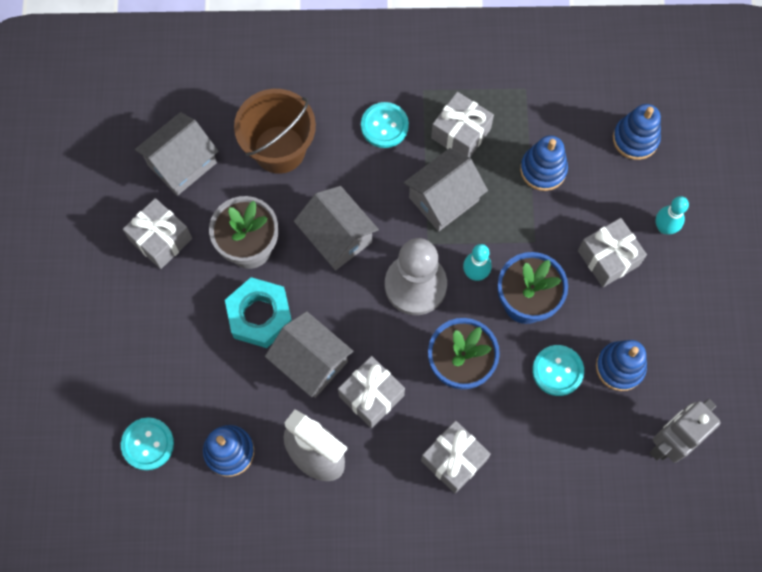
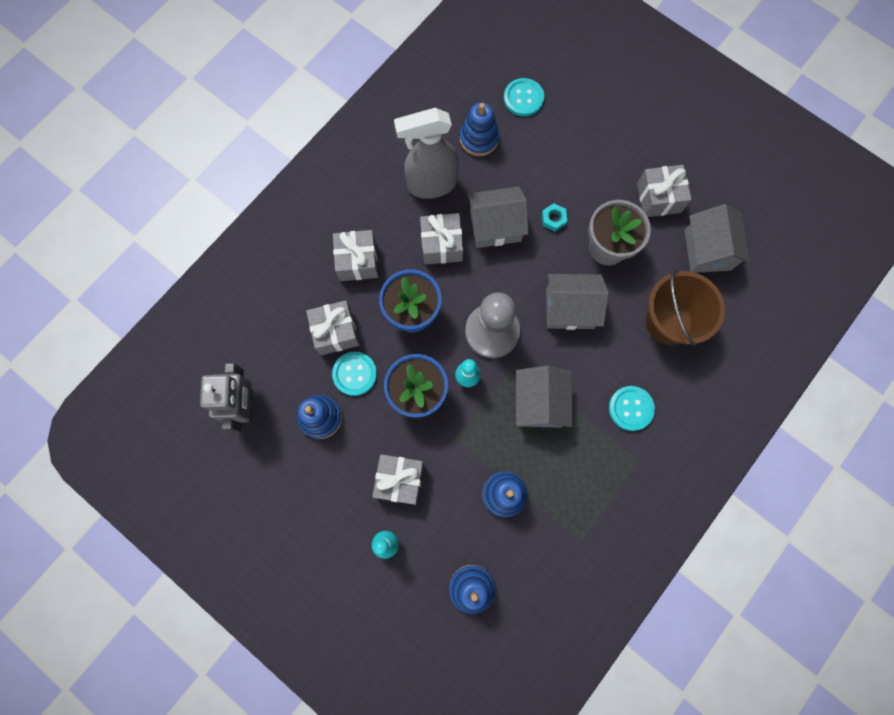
camera: 130 degrees right, 5 degrees up
(259, 315) = (553, 219): turquoise nut -> turquoise nut, size x0.46
(461, 133) = (581, 458): grey gift -> grey gift (336, 332)

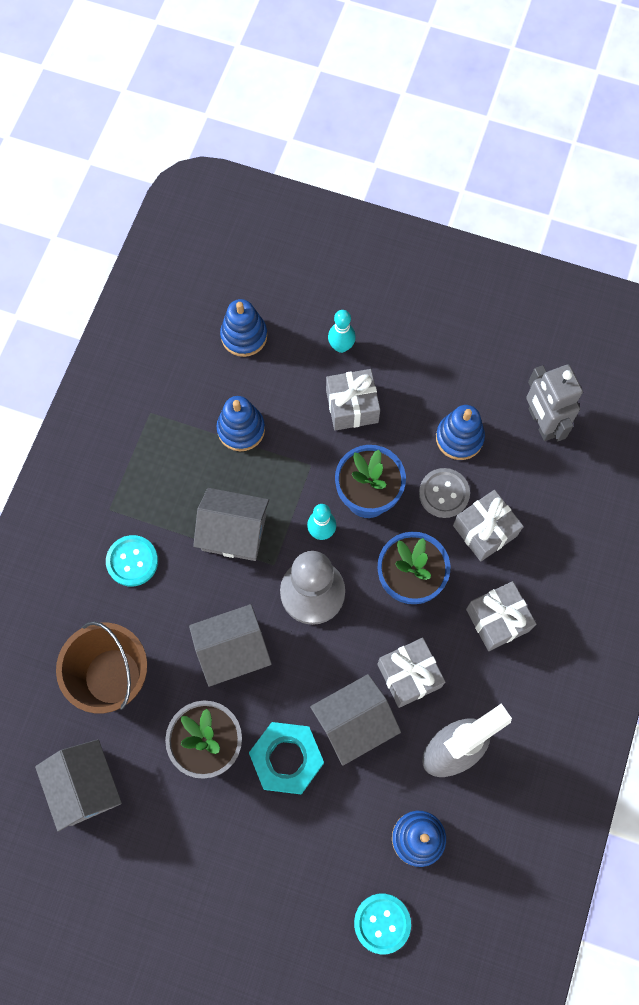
camera: 160 degrees right, 5 degrees down
(355, 374) = (444, 493): turquoise button -> grey button
(539, 403) = (234, 532): grey house -> grey house turned 60 degrees counterclockwise
(553, 219) = (286, 759): turquoise nut -> turquoise nut, size x2.16
(658, 198) = (163, 837): grey gift -> none

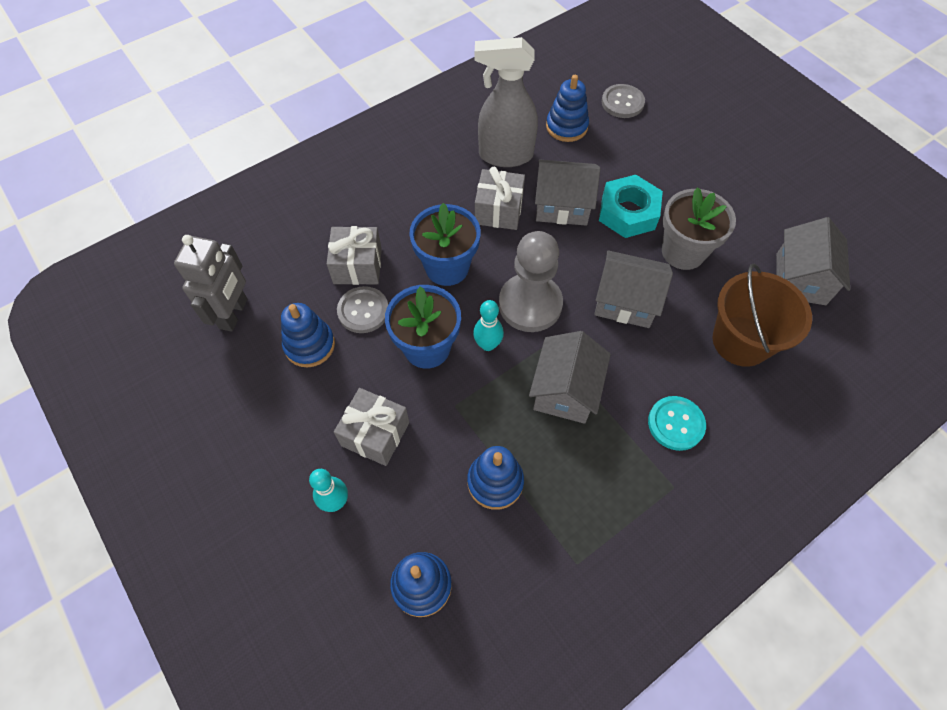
camera: 145 degrees left, 10 degrees down
(234, 532) = (565, 390): grey house -> grey house turned 60 degrees clockwise
(382, 923) = (622, 102): turquoise button -> grey button
(497, 620) = (404, 206): grey gift -> none

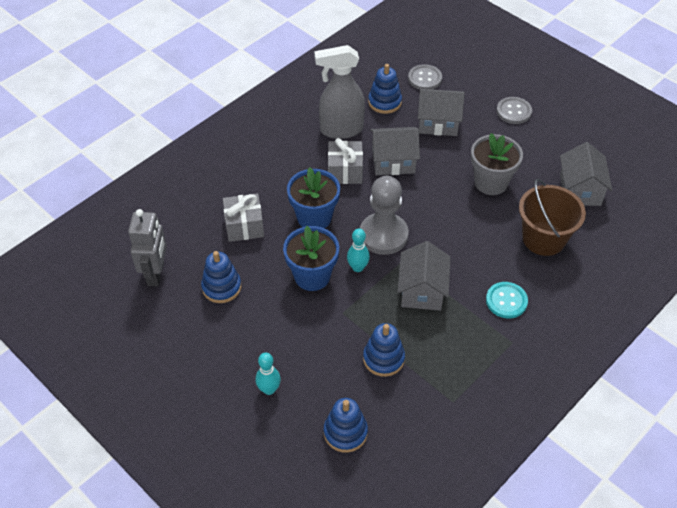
camera: 10 degrees left, 10 degrees down
(363, 311) = (257, 257): grey button -> grey button (513, 111)
(375, 434) = (287, 340): grey gift -> none
(625, 301) = (454, 223): grey house -> grey house (438, 123)
(628, 212) = (444, 160): turquoise nut -> none

